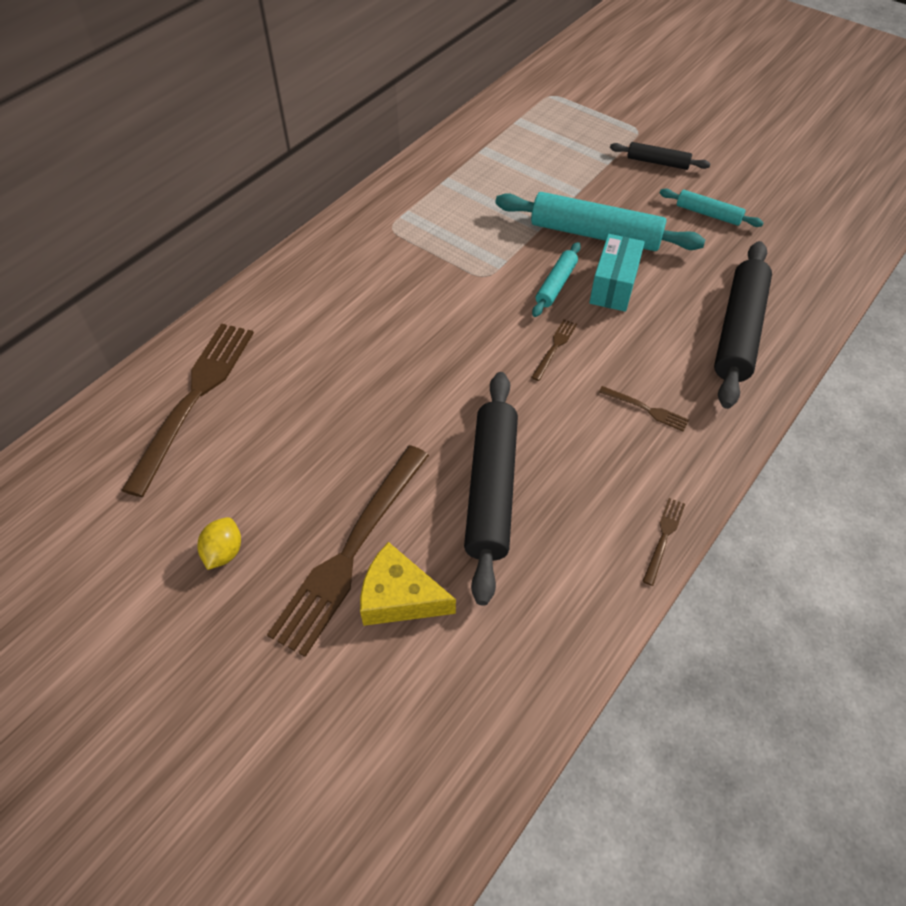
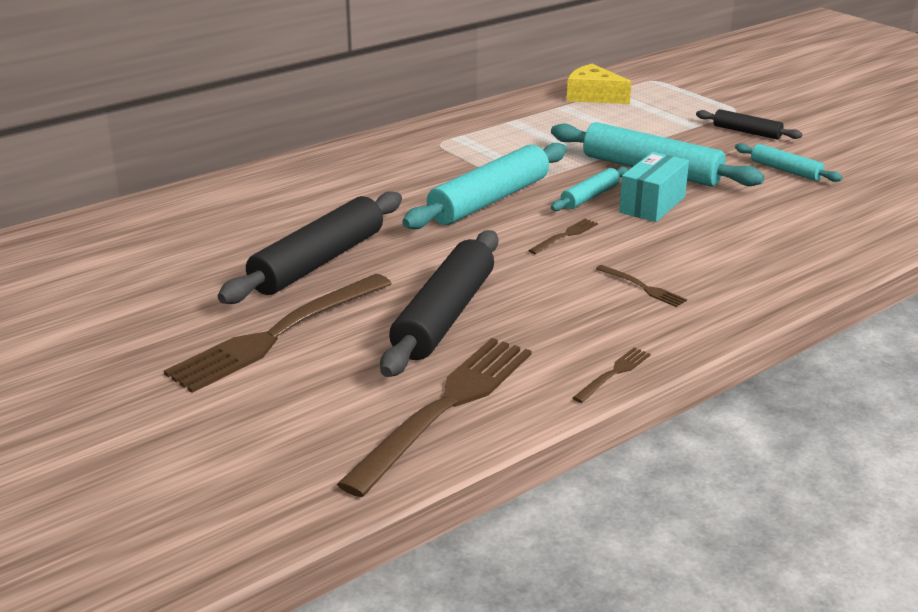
camera: 15 degrees right, 25 degrees down
(194, 399) = (184, 223): brown fork -> brown fork (445, 408)
(224, 552) = (155, 317): yellow lemon -> none
(399, 597) = (309, 370): yellow cheese -> yellow cheese (593, 96)
(469, 307) = (489, 200): none -> turquoise rolling pin
(738, 331) = (777, 249): black rolling pin -> black rolling pin (318, 262)

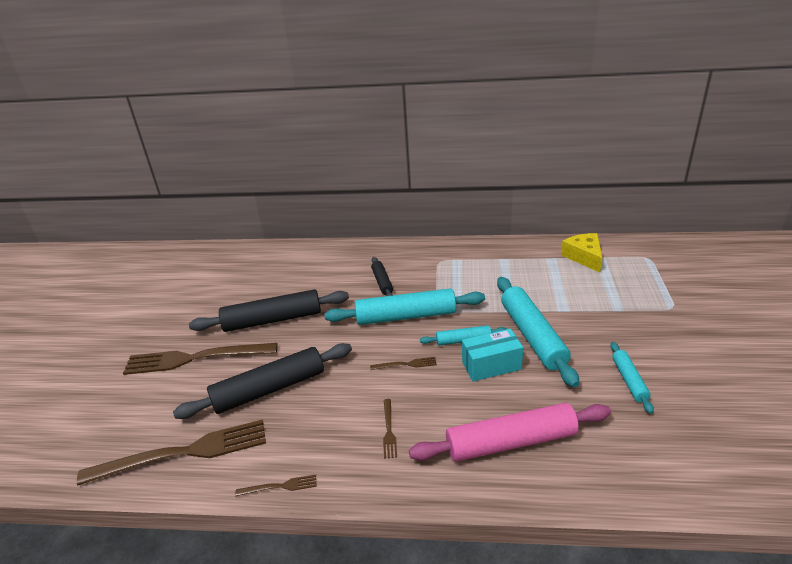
camera: 45 degrees right, 5 degrees up
(747, 132) = (651, 331): black rolling pin -> black rolling pin (382, 282)
(764, 247) = (510, 442): none -> pink rolling pin

